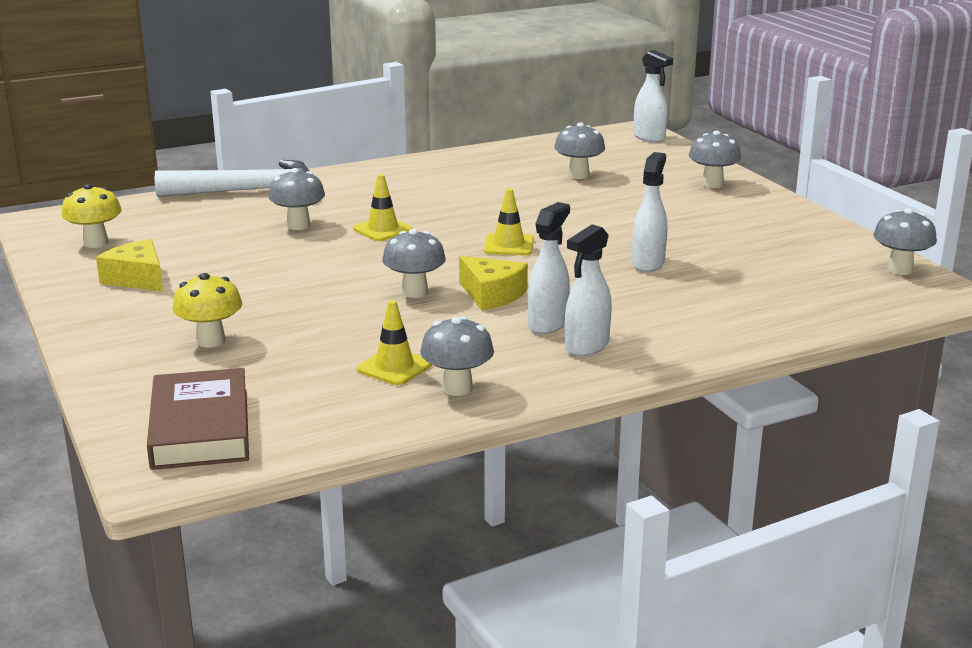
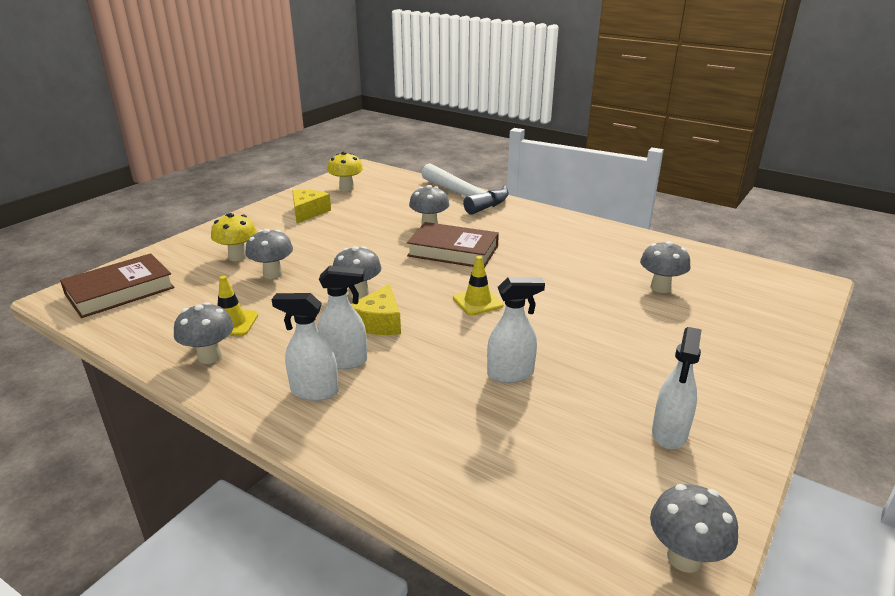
camera: 60 degrees right, 5 degrees up
(382, 230) = (453, 251): yellow traffic cone -> brown book
(649, 138) = (805, 293): white spray bottle -> white spray bottle (669, 434)
(712, 184) = (745, 357): grey mushroom -> grey mushroom (273, 274)

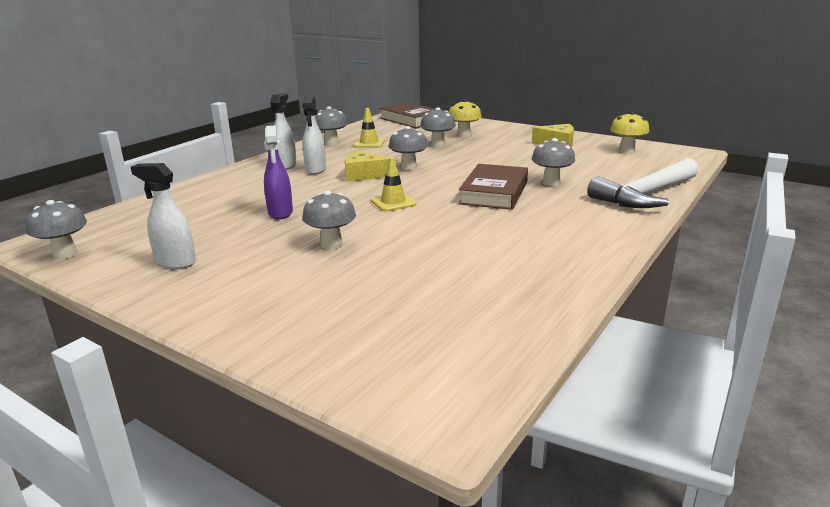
camera: 90 degrees right, 5 degrees down
(511, 374) = (280, 213): white spray bottle -> purple spray bottle
(660, 288) = (422, 286): grey mushroom -> grey mushroom (331, 244)

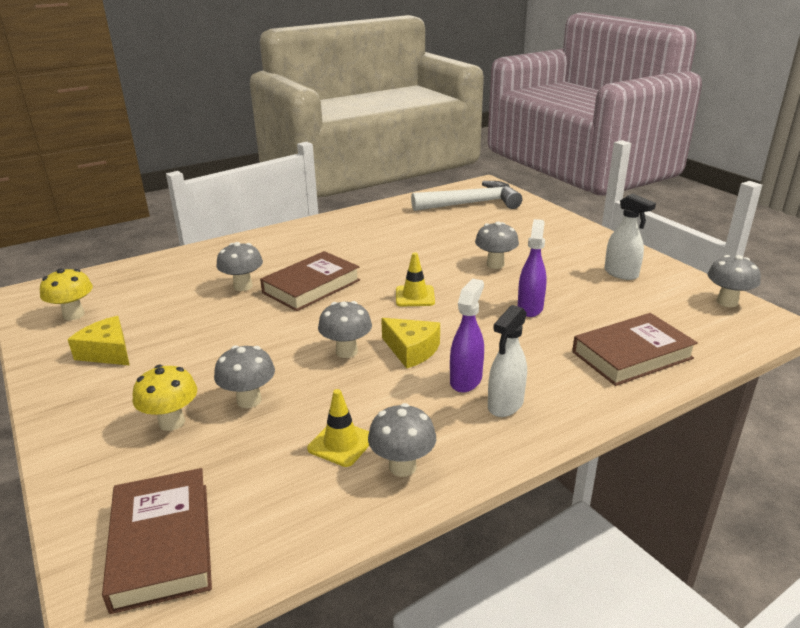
camera: 155 degrees left, 5 degrees up
(192, 199) = (632, 355): none -> brown book
(315, 170) = (466, 380): white spray bottle -> purple spray bottle
(645, 195) = (202, 255): white hammer -> white hammer (472, 204)

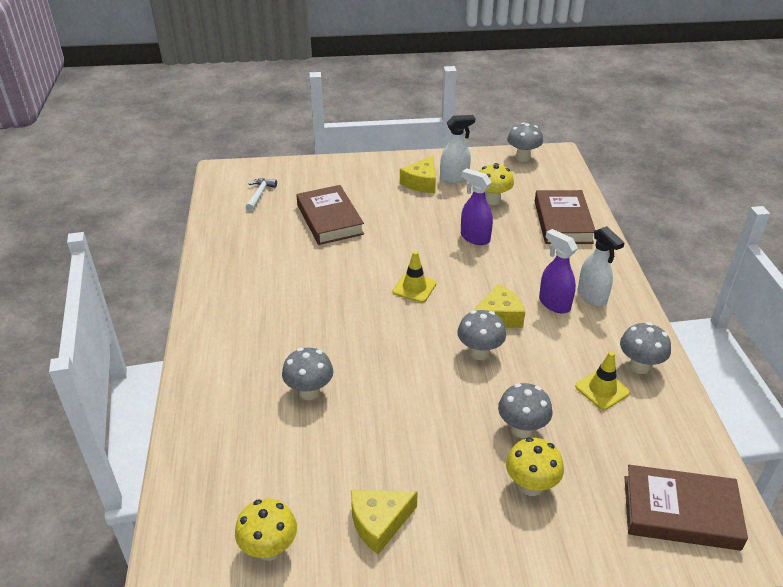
camera: 65 degrees left, 10 degrees up
(311, 286) = (348, 344): brown book -> brown book (329, 219)
(472, 204) = (259, 194): white hammer -> white hammer, size x0.45
(495, 264) = (392, 227): grey mushroom -> none
(587, 260) = (421, 183): none -> yellow cheese
(612, 303) = (492, 200): none -> yellow mushroom

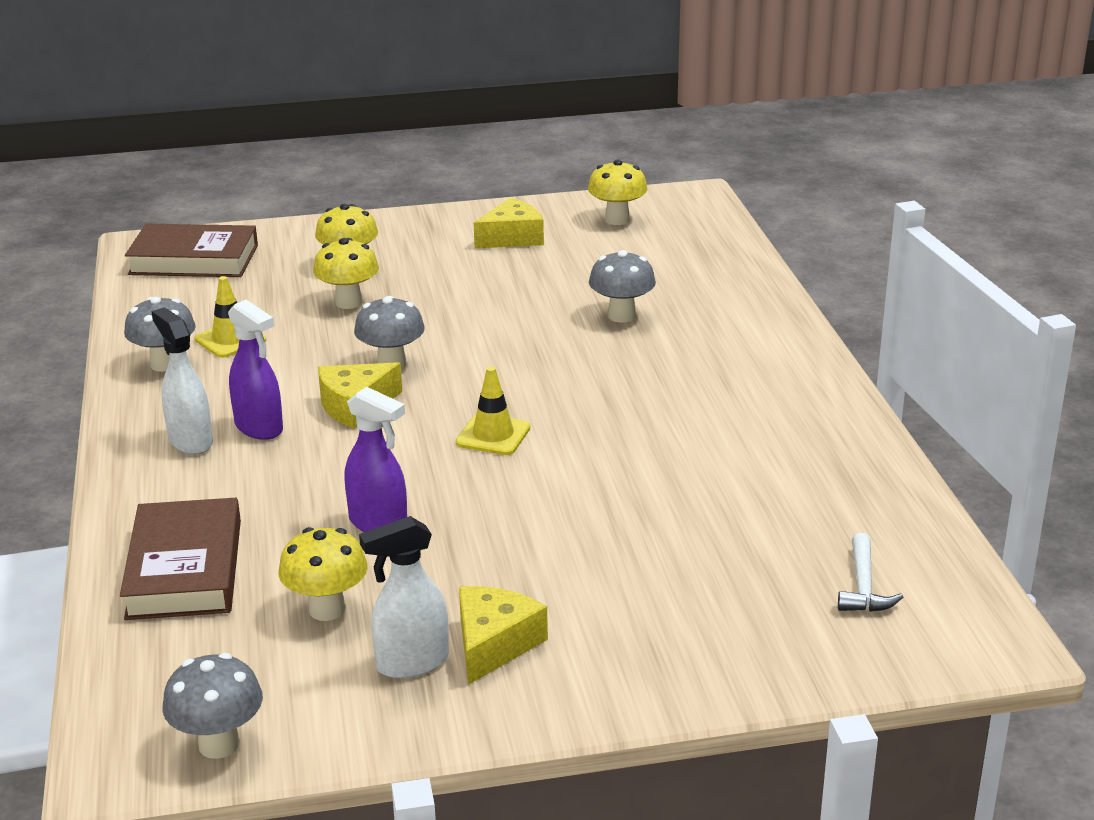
camera: 175 degrees right, 10 degrees down
(329, 219) = (682, 541): brown book -> none
(521, 429) = (348, 302): grey mushroom -> yellow mushroom

